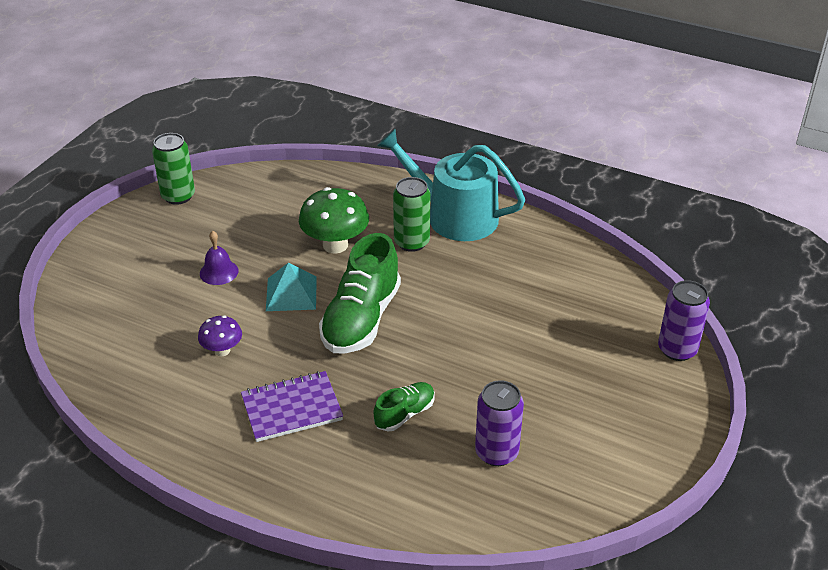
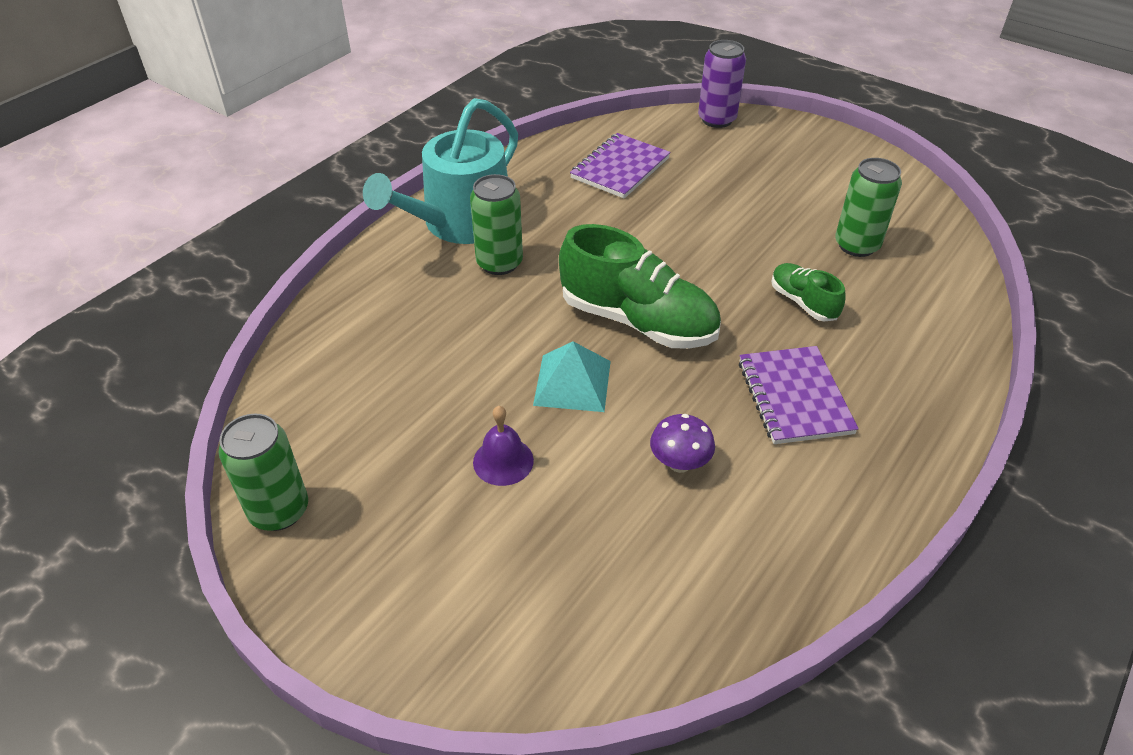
camera: 80 degrees left, 5 degrees up
(335, 245) = (481, 331): green mushroom -> none
(496, 452) = (856, 245): purple can -> green can
(562, 291) = (620, 168): none -> purple notebook

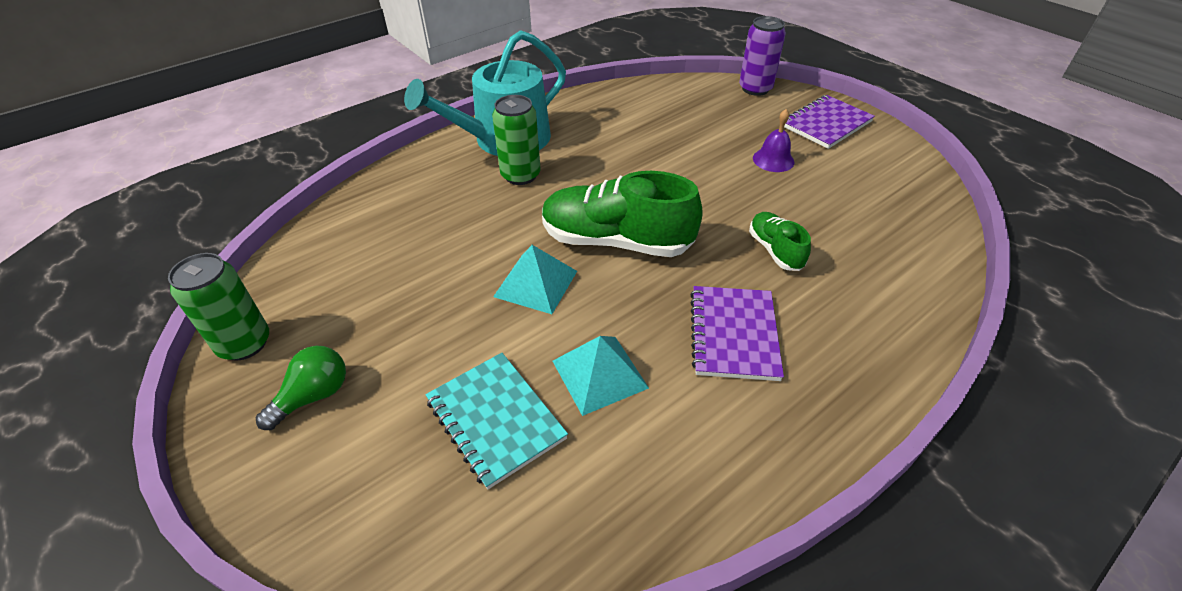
camera: 15 degrees right, 0 degrees up
(390, 548) = (314, 396): none -> green light bulb
(503, 461) = (445, 340): purple bell -> purple bell (773, 160)
(595, 530) = (495, 420): none -> turquoise notebook
(620, 168) = (655, 116): purple notebook -> purple notebook (826, 124)
(638, 321) = (616, 241): green shoe -> green shoe turned 150 degrees clockwise
(679, 463) = (599, 374): purple mushroom -> turquoise pyramid
(856, 245) = (845, 208): green can -> none

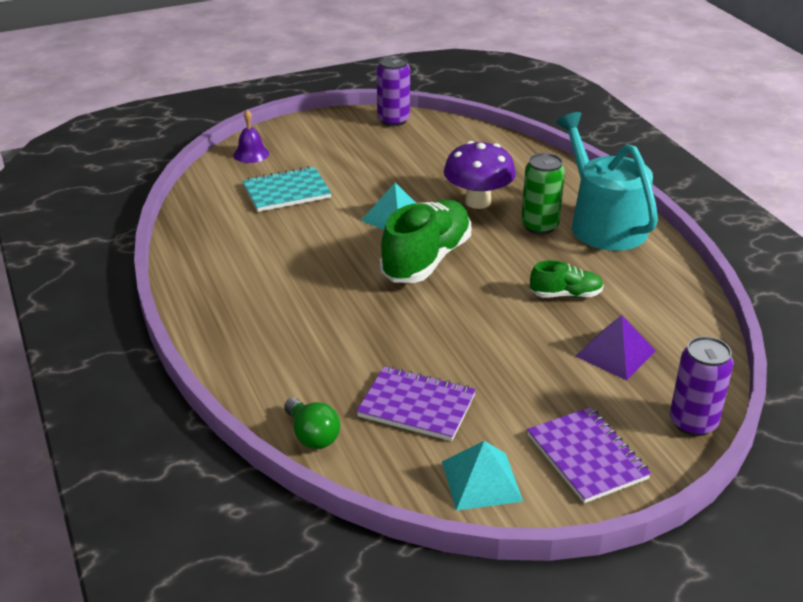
camera: 105 degrees right, 10 degrees down
(244, 343) = (393, 120): green can -> purple can
(314, 396) = (340, 140): green light bulb -> green light bulb (312, 435)
(481, 222) = (478, 202): none -> purple mushroom
(599, 374) = (297, 230): turquoise pyramid -> turquoise pyramid (481, 481)
(700, 121) = (615, 353): none -> purple pyramid
(733, 334) = (296, 291): purple notebook -> purple notebook (417, 406)
(773, 160) = (519, 385): purple bell -> purple bell (251, 154)
(775, 250) = (375, 340): green shoe -> green shoe (565, 295)

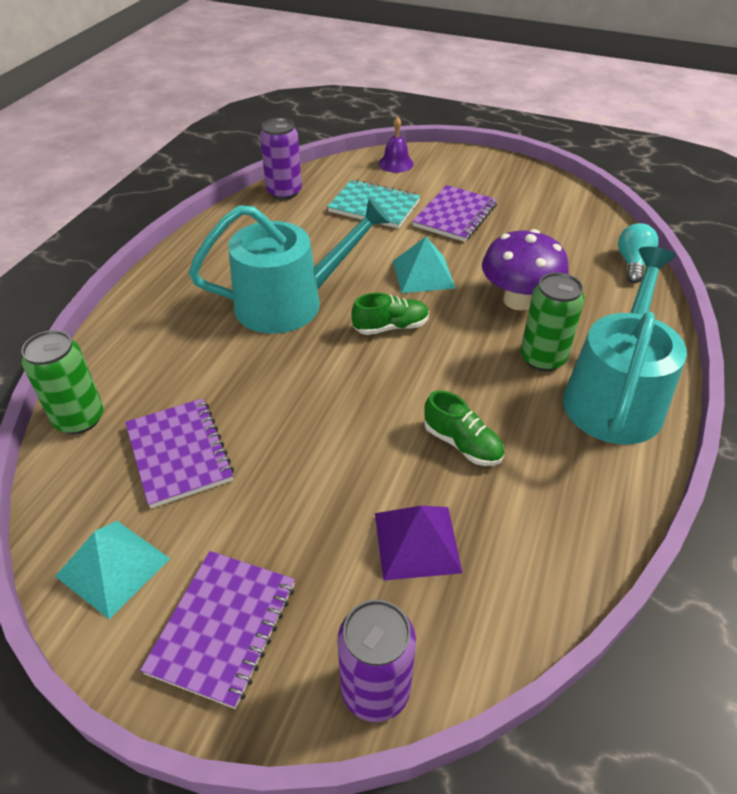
camera: 45 degrees right, 10 degrees up
(312, 435) = (79, 419): green light bulb -> green can
(334, 283) = (290, 302): none -> turquoise watering can
(356, 170) = (455, 216): none -> purple notebook
(393, 120) = (554, 188): purple can -> purple can (284, 192)
(426, 259) = (391, 327): green shoe -> green shoe, size x0.51
(510, 145) = (632, 263): none -> turquoise light bulb

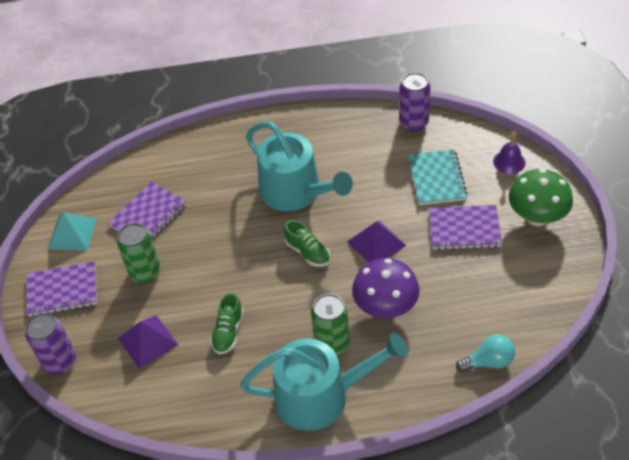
camera: 65 degrees right, 5 degrees up
(79, 419) = (147, 163): green can -> green can (145, 272)
(423, 274) = (376, 243): turquoise pyramid -> purple pyramid
(476, 175) = (537, 217): none -> green mushroom

